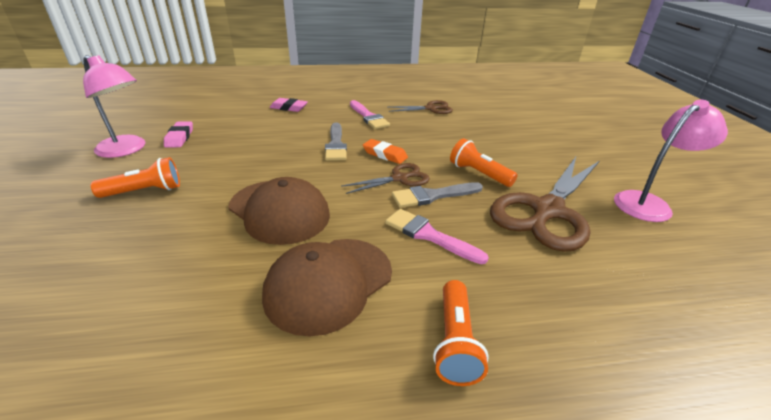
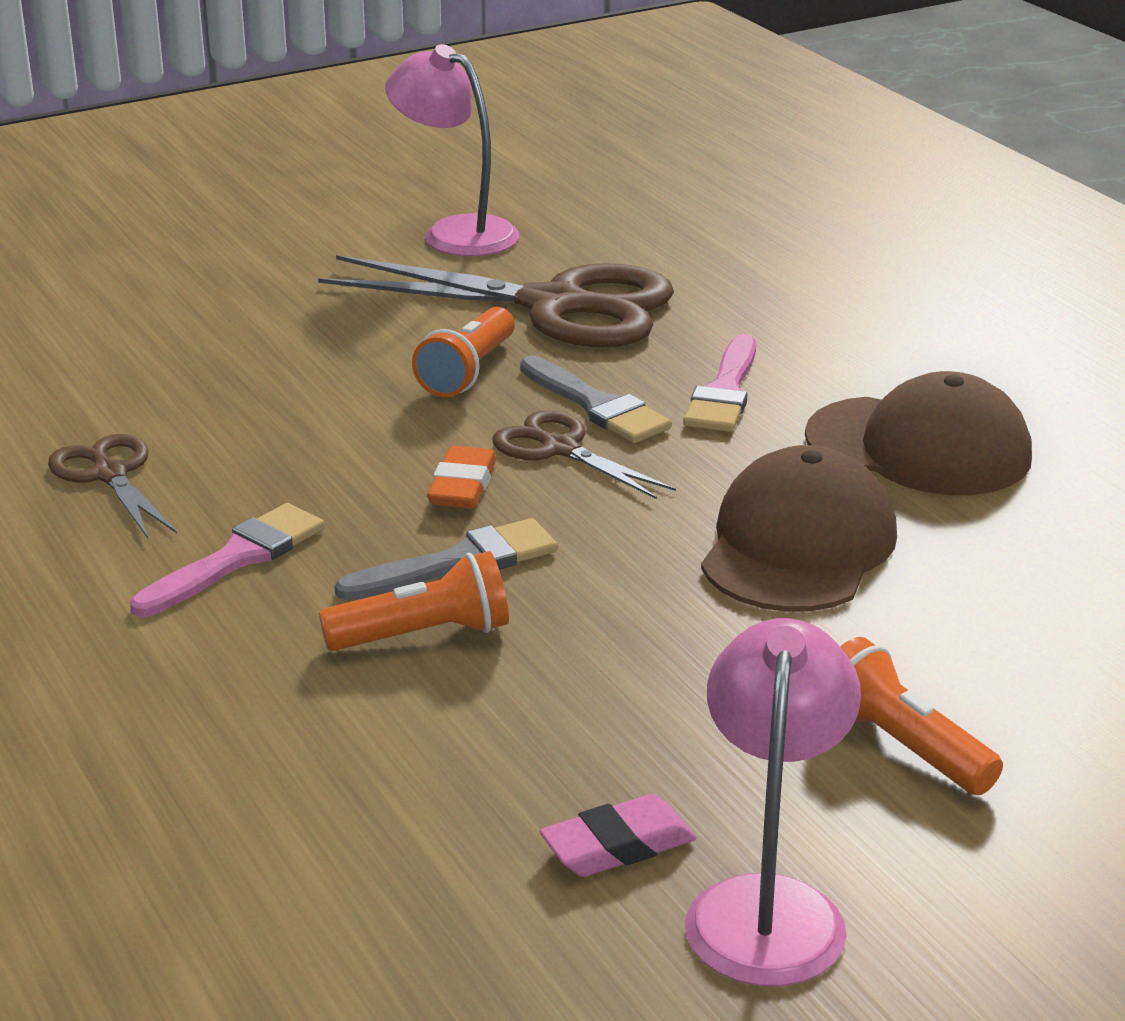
camera: 110 degrees left, 5 degrees down
(289, 108) = (246, 726): pink eraser -> none
(455, 342) = (918, 348): orange flashlight -> orange flashlight (424, 635)

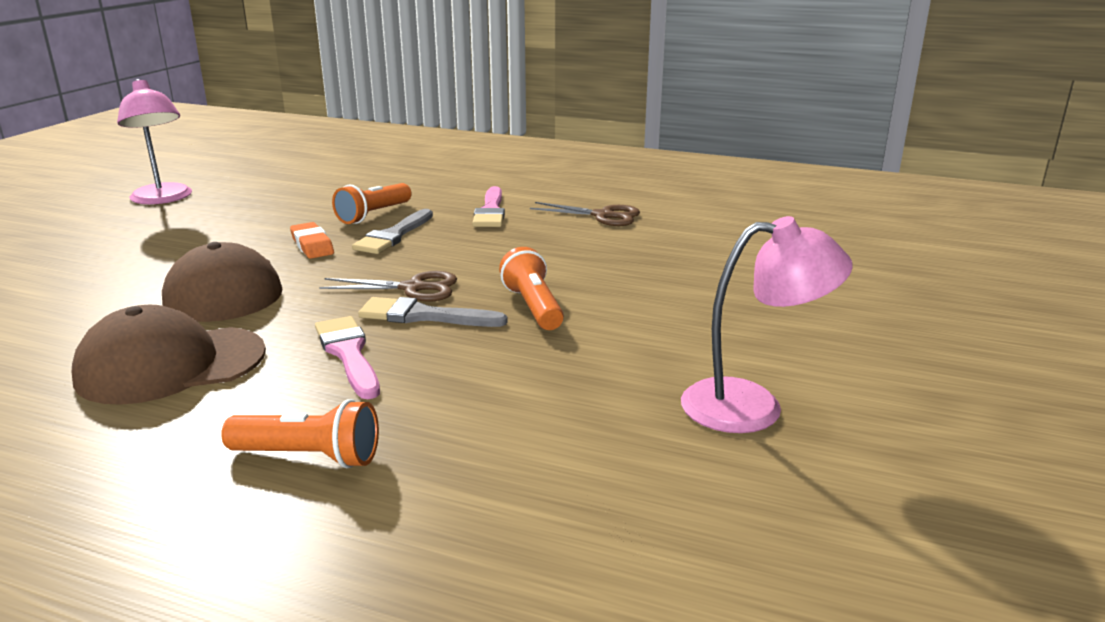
camera: 140 degrees right, 5 degrees down
(462, 486) = (439, 258): orange eraser -> orange eraser (312, 245)
(554, 306) = (558, 371): brown scissors -> none
(618, 846) = (230, 196): pink eraser -> none
(901, 746) = (126, 241): orange flashlight -> orange flashlight (309, 457)

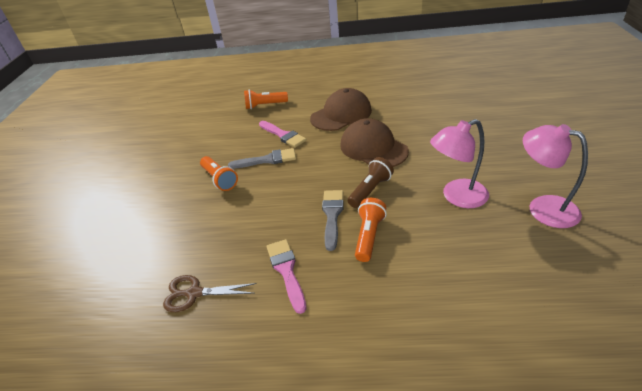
camera: 165 degrees right, 15 degrees up
(312, 245) = (370, 190): orange eraser -> brown flashlight
(413, 288) = (284, 174): brown scissors -> none
(752, 406) = (129, 156): pink lamp -> pink lamp (457, 197)

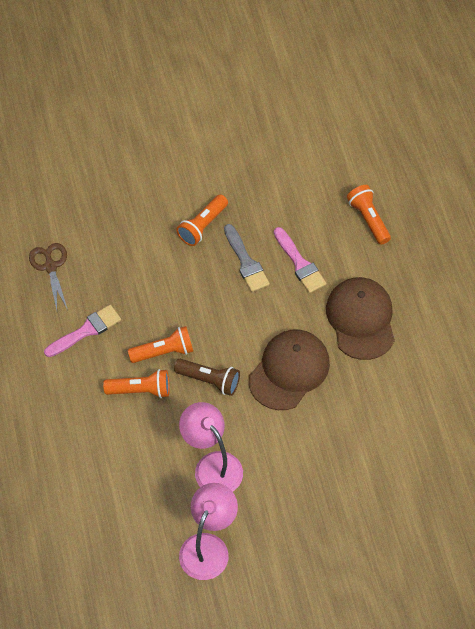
camera: 70 degrees right, 20 degrees up
(283, 135) = (300, 264): pink brush -> pink brush turned 60 degrees counterclockwise
(332, 215) = (164, 352): grey brush -> orange flashlight
(341, 114) = (361, 319): brown cap -> brown cap turned 135 degrees counterclockwise

